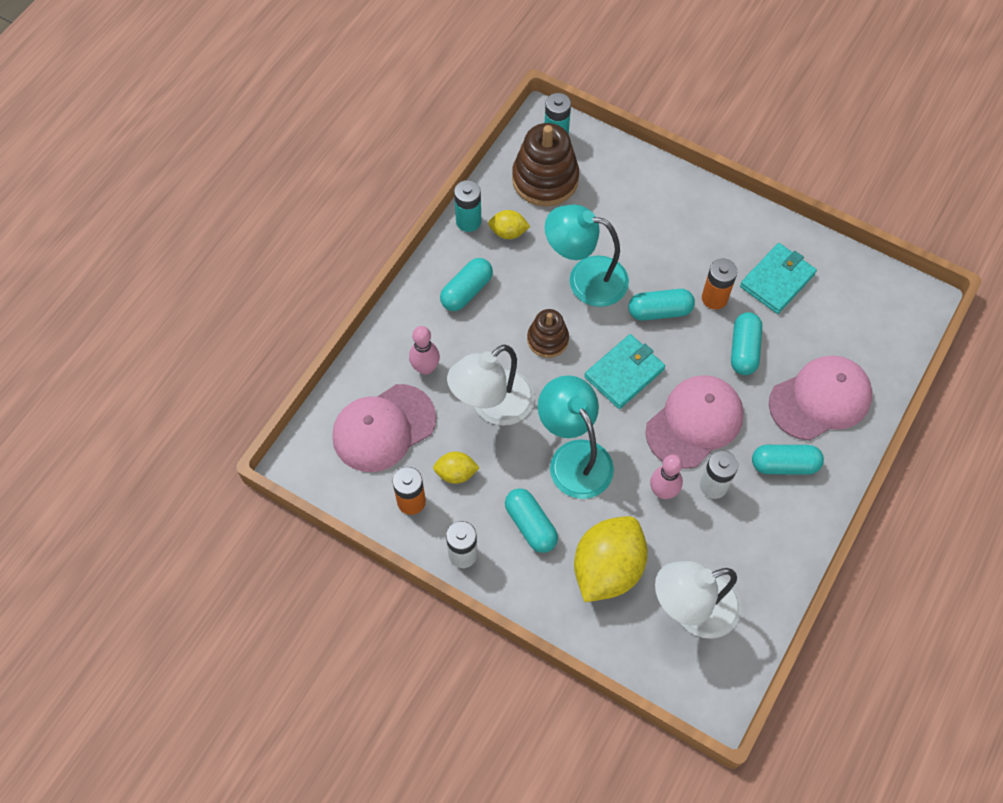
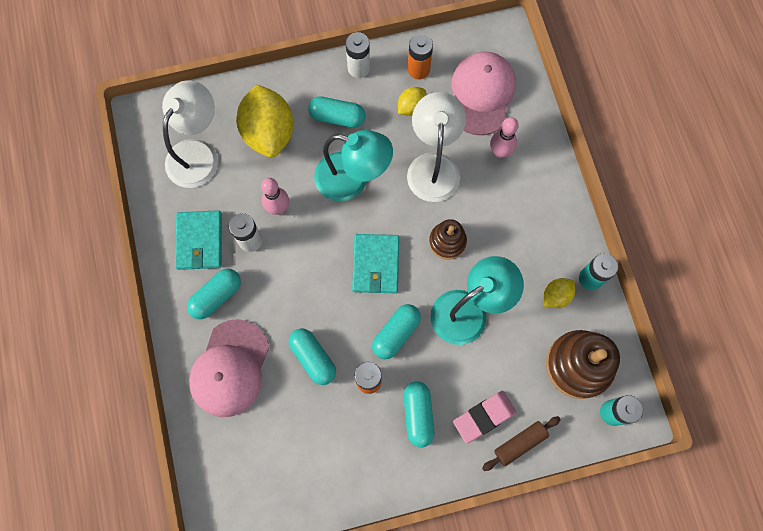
camera: 135 degrees right, 10 degrees up
(466, 291) = (533, 226): turquoise capsule -> turquoise capsule (418, 414)
(642, 171) = (519, 443): none -> brown rolling pin
(650, 206) = (484, 417): none -> pink eraser
(694, 422) = (299, 272): pink cap -> none
(777, 280) = (338, 440): turquoise wallet -> turquoise wallet (199, 241)

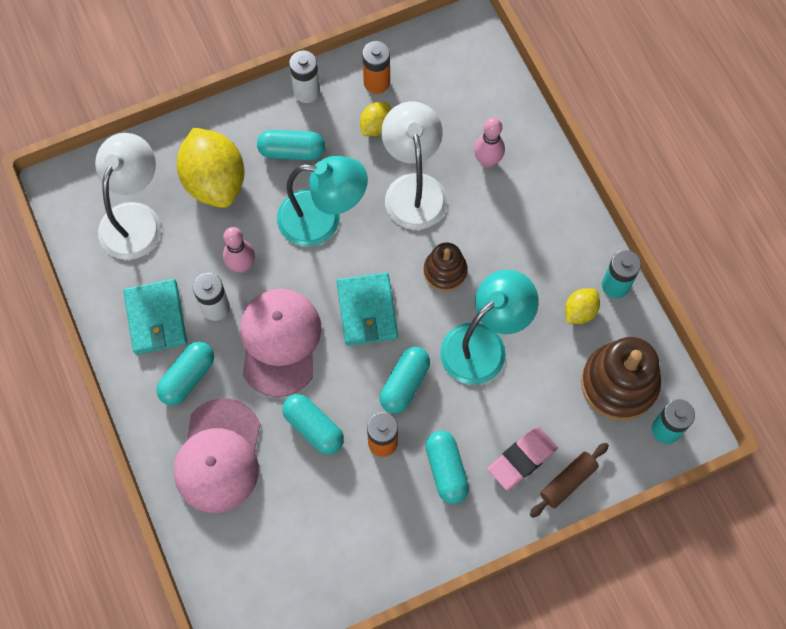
camera: 10 degrees left, 5 degrees down
(481, 94) = (454, 99): pink cap -> pink cap (280, 342)

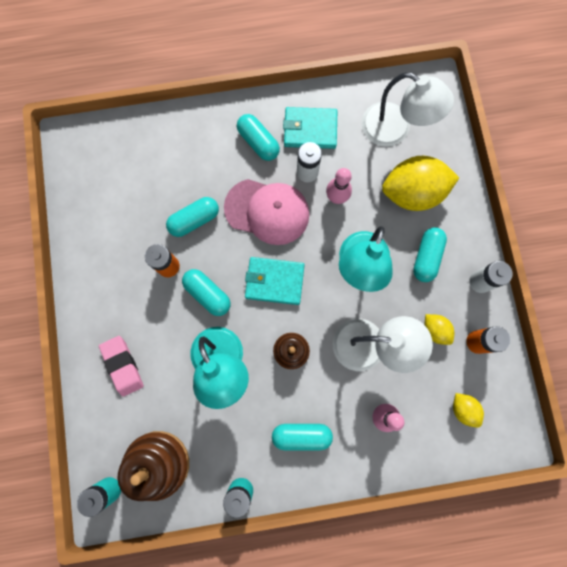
camera: 105 degrees right, 10 degrees up
(219, 456) = (194, 151): pink cap -> none
(446, 470) = (133, 306): turquoise capsule -> turquoise capsule (301, 435)
(568, 482) = (94, 396): brown rolling pin -> none
(579, 311) = (227, 451): yellow lemon -> yellow lemon (463, 409)

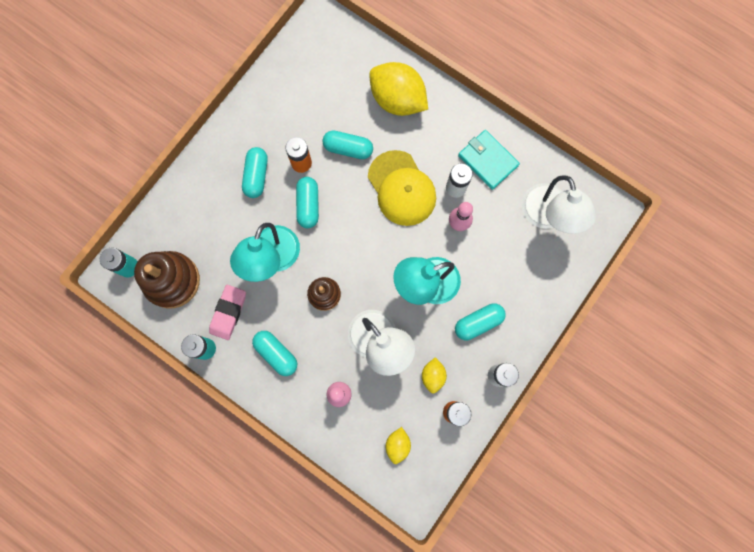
camera: 45 degrees right, 0 degrees up
(122, 366) = (211, 199): pink eraser -> pink eraser (228, 312)
(258, 142) = (443, 136): turquoise capsule -> turquoise capsule (256, 176)
(267, 211) = (401, 188): pink cap -> yellow cap
(274, 281) = (359, 239): turquoise wallet -> none
(412, 193) = (514, 271): yellow lemon -> yellow lemon (397, 100)

